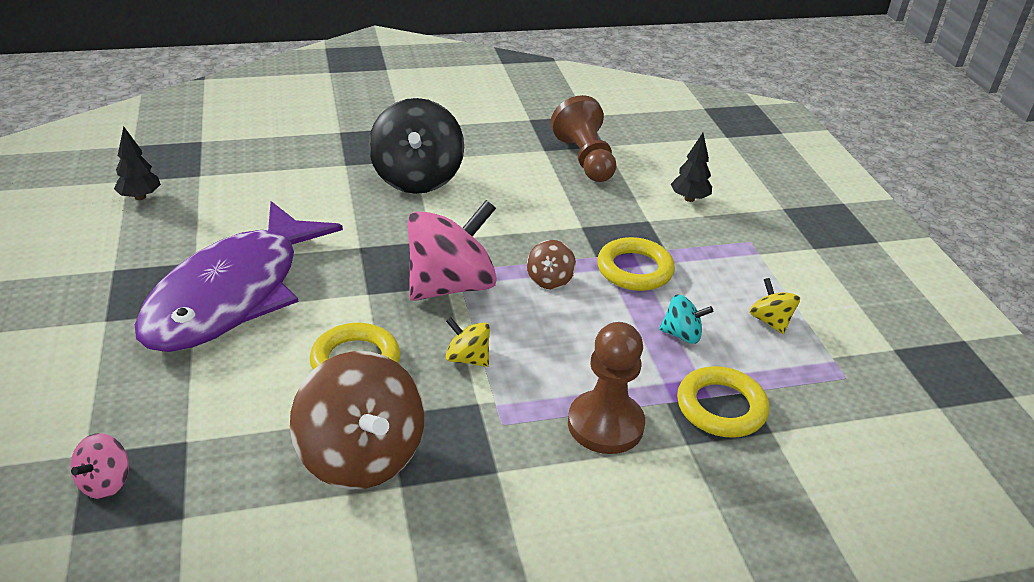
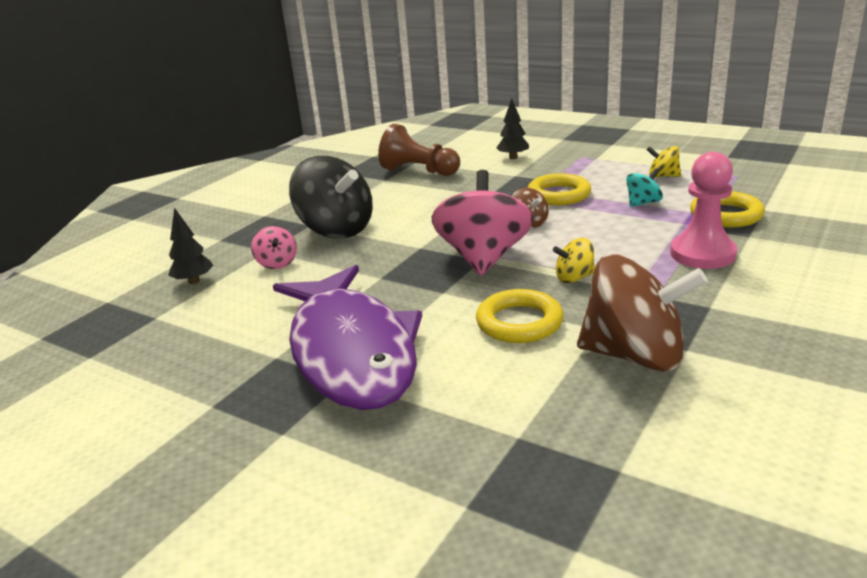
camera: 40 degrees left, 10 degrees down
(105, 482) = (524, 504): pink spinning top -> pink spinning top (277, 263)
(140, 197) = (128, 357): black tree -> black tree (194, 281)
(605, 424) = (702, 254): brown pawn -> pink pawn

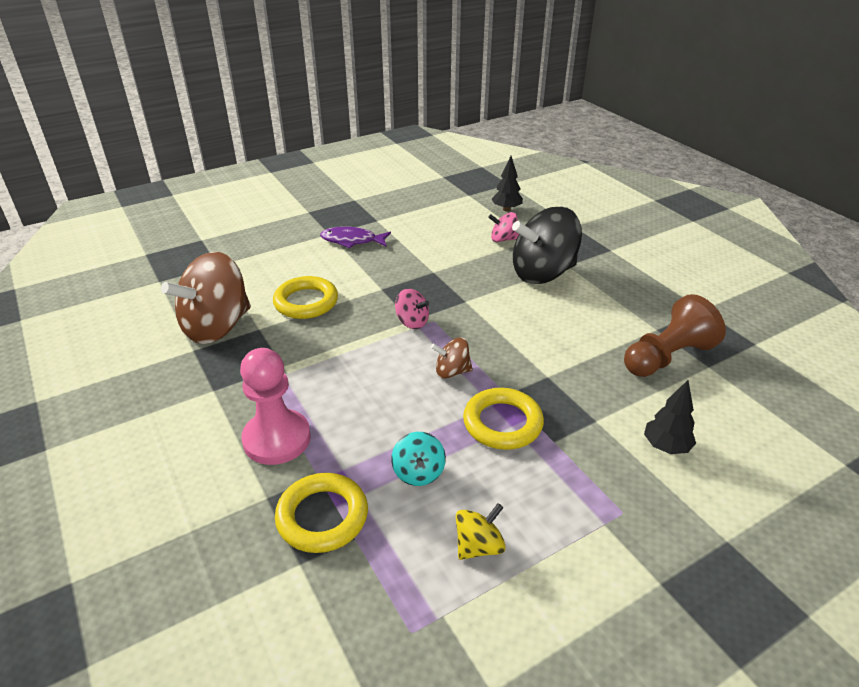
camera: 115 degrees right, 10 degrees up
(351, 352) = (352, 241): purple fish -> purple fish, size x0.41
(483, 257) = (412, 322): pink spinning top -> pink spinning top, size x0.46
(574, 278) = (329, 349): yellow spinning top -> none

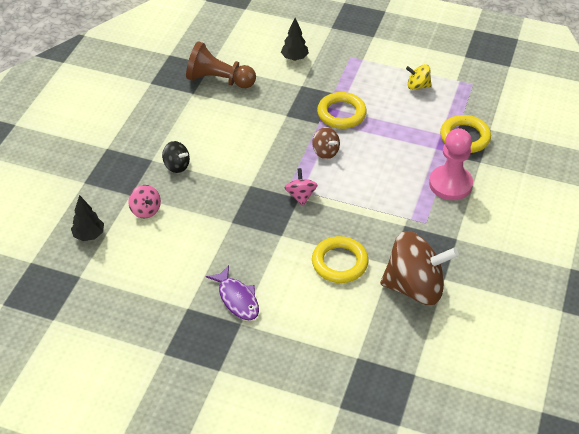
camera: 130 degrees left, 10 degrees up
(418, 472) = (405, 123): turquoise spinning top -> none
(542, 273) = (177, 166): black spinning top -> black spinning top, size x0.46

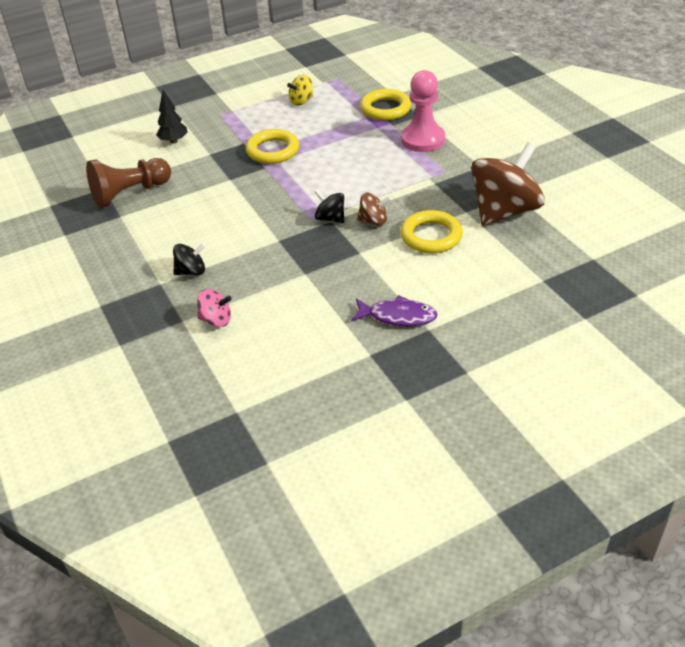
camera: 45 degrees left, 5 degrees down
(89, 235) = (193, 376): black tree -> none
(300, 195) = (330, 218): pink spinning top -> black spinning top
(325, 152) = (301, 180): brown spinning top -> brown spinning top (373, 221)

